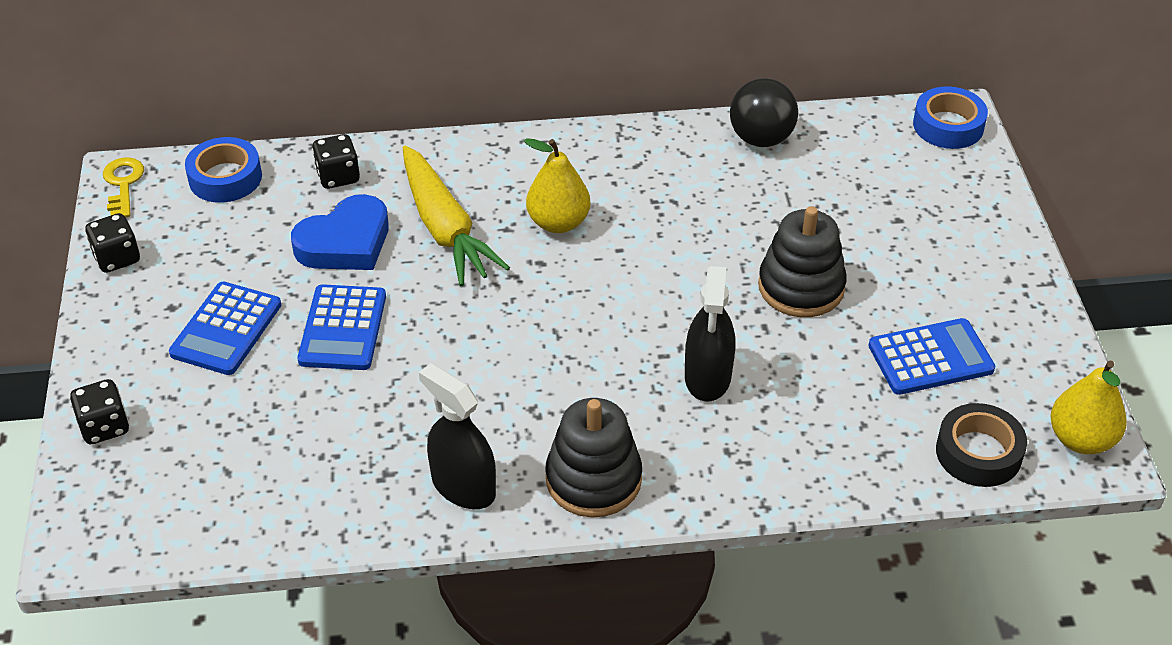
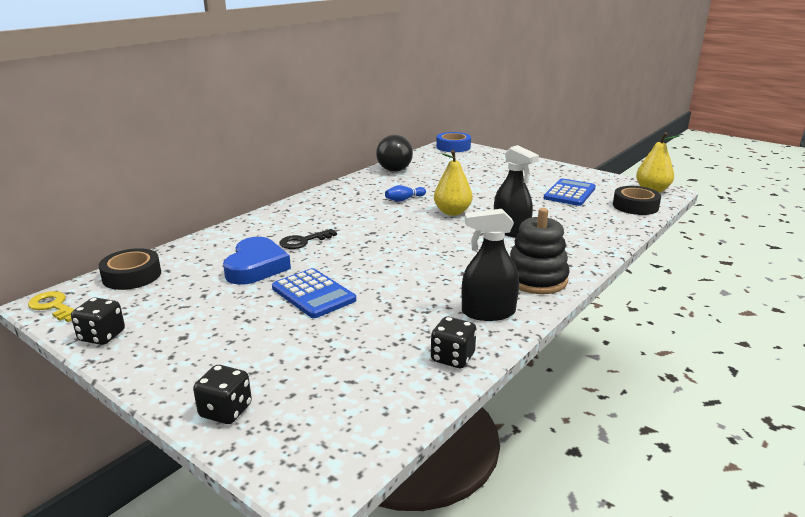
camera: 45 degrees left, 20 degrees down
(225, 178) = (132, 276): blue tape -> black tape
(226, 329) = (240, 327): blue calculator -> none
(338, 176) = (208, 249): black dice -> black dice (452, 358)
(445, 228) = (303, 241): yellow carrot -> black key
(558, 222) = (356, 219): yellow pear -> yellow pear (452, 212)
(674, 219) = (404, 199): none -> blue bowling pin
(801, 287) = (490, 196): black stacking toy -> none

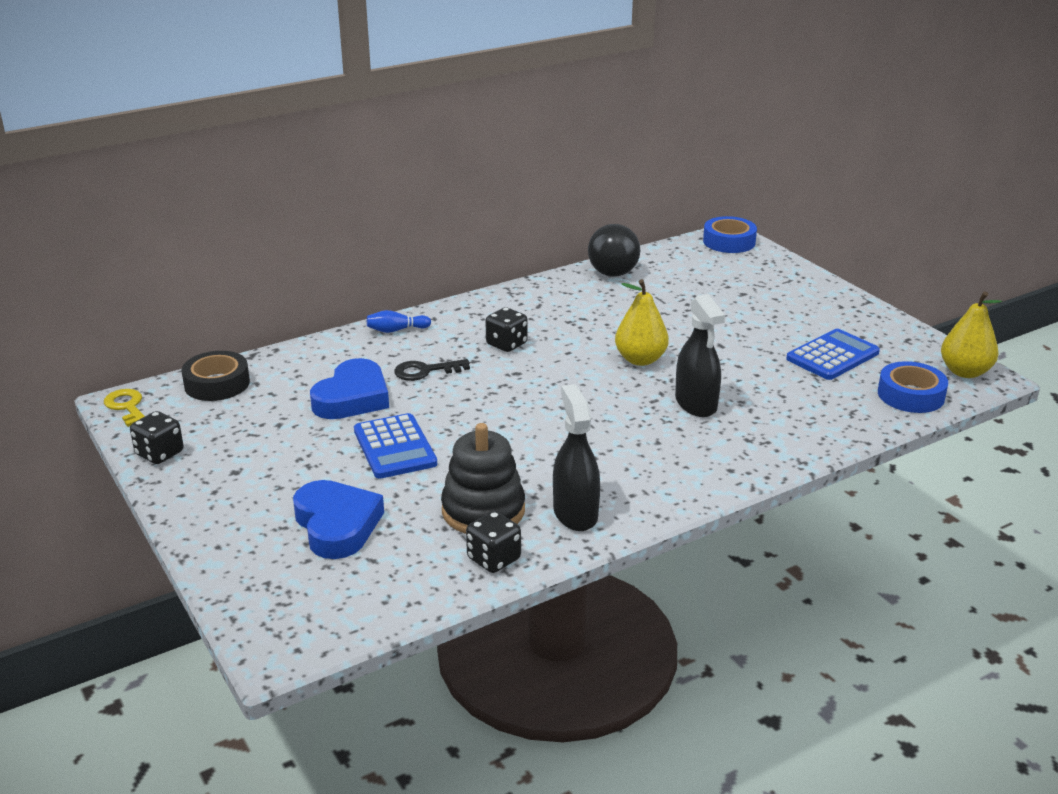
camera: 20 degrees right, 5 degrees up
(226, 411) = (237, 562): black dice -> black dice (506, 344)
(301, 360) = (337, 525): none -> blue heart
(404, 199) = (592, 327): blue bowling pin -> blue bowling pin (396, 330)
(488, 312) = (575, 513): black spray bottle -> black spray bottle turned 60 degrees clockwise
(536, 279) = (669, 481): black stacking toy -> black stacking toy (483, 511)
(635, 206) = (910, 395): black tape -> blue tape

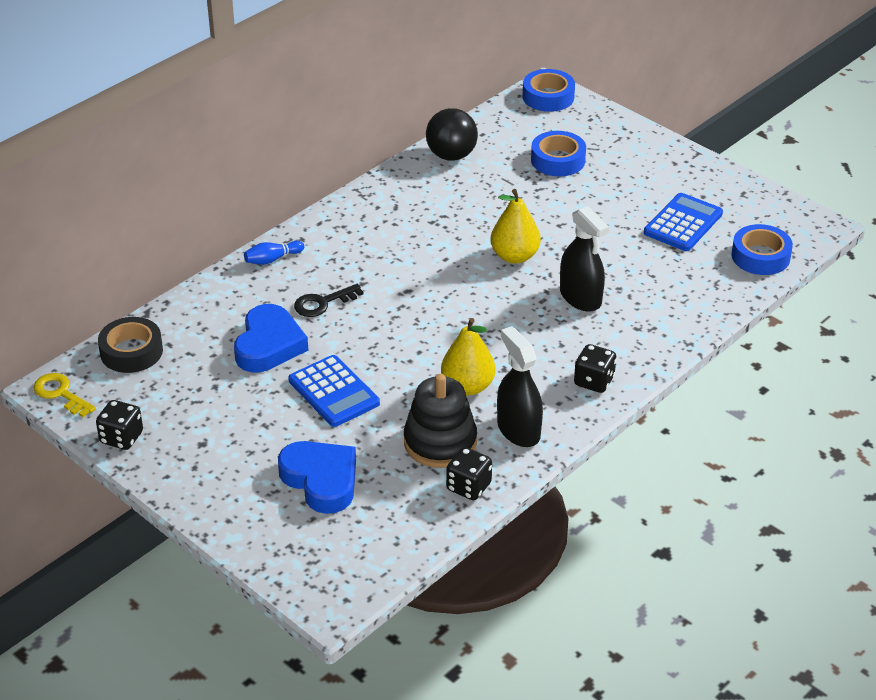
camera: 15 degrees left, 10 degrees up
(506, 344) = (385, 259): black dice -> black dice (594, 381)
(718, 289) = (558, 160): none -> blue tape
(965, 372) = (800, 222): yellow pear -> yellow pear (467, 386)

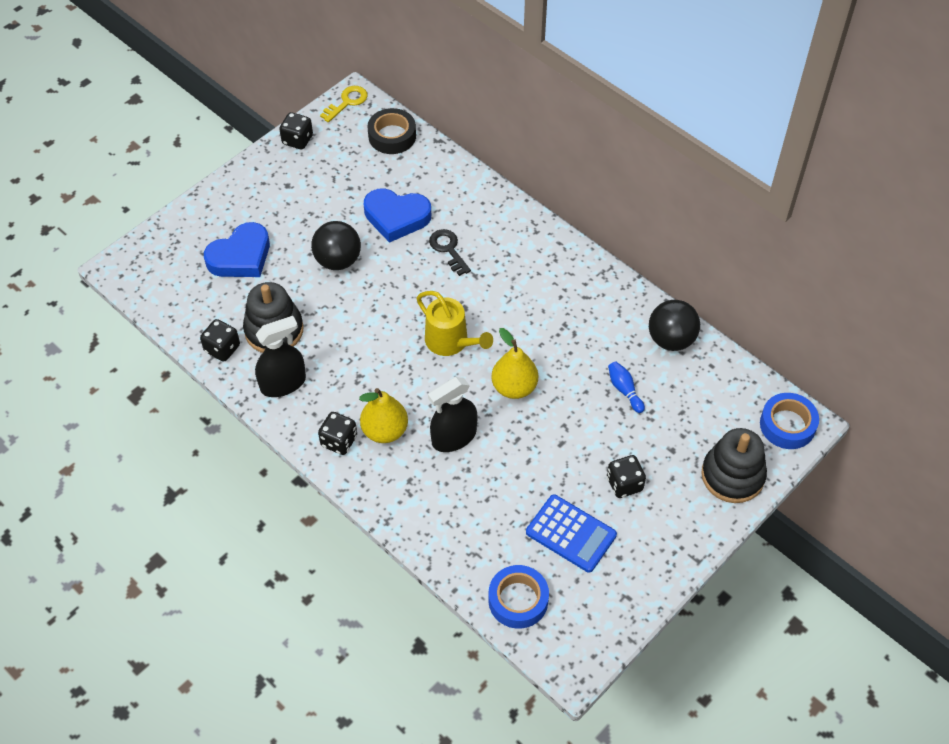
camera: 90 degrees right, 15 degrees up
(272, 259) = (506, 213): blue bowling pin -> blue bowling pin (624, 390)
(334, 392) = (338, 260): blue calculator -> black ball
(456, 300) = (450, 342): none -> yellow watering can
(467, 386) = (338, 349): yellow pear -> yellow pear (385, 431)
(558, 160) = (672, 429): blue tape -> none
(606, 129) = (732, 475): none -> black stacking toy
(623, 190) = (624, 484): none -> black dice

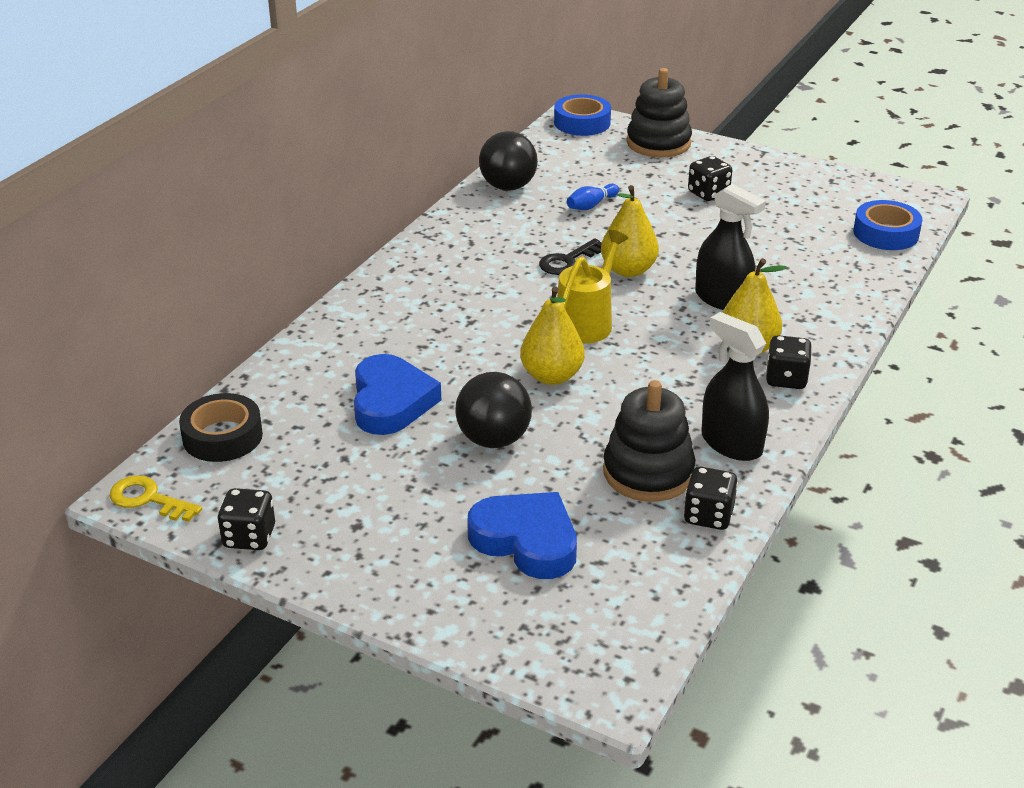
camera: 105 degrees left, 20 degrees down
(393, 305) = (551, 376): none -> yellow pear
(448, 249) = (435, 348): black key -> black key (568, 261)
(571, 534) = (788, 215): blue calculator -> none

